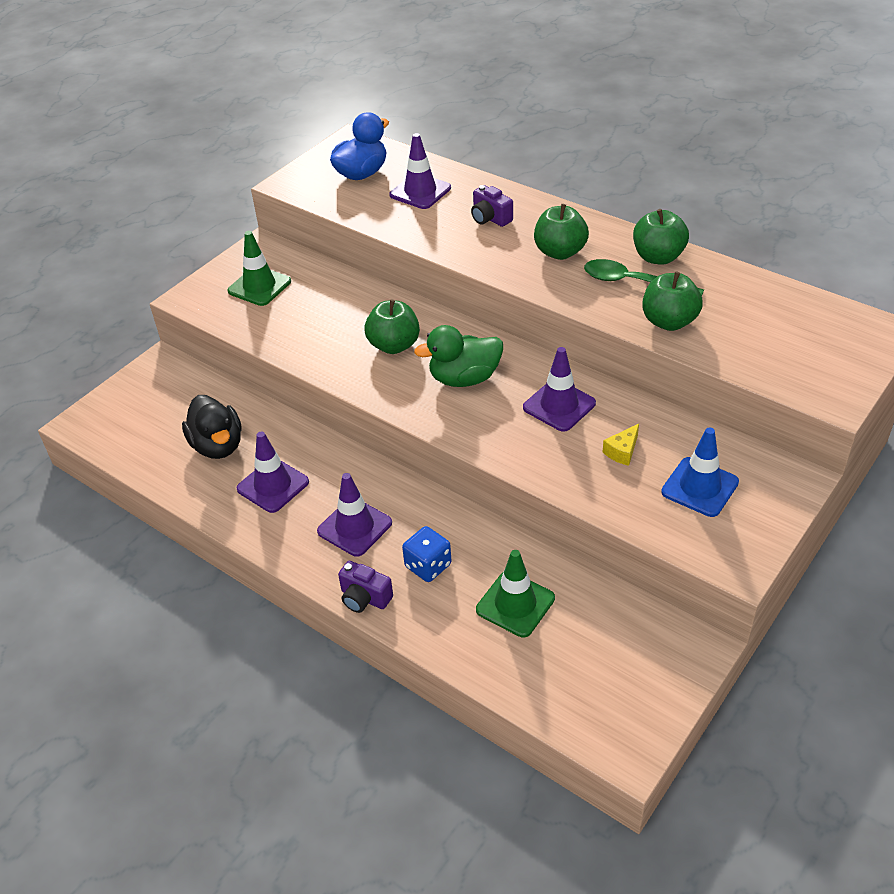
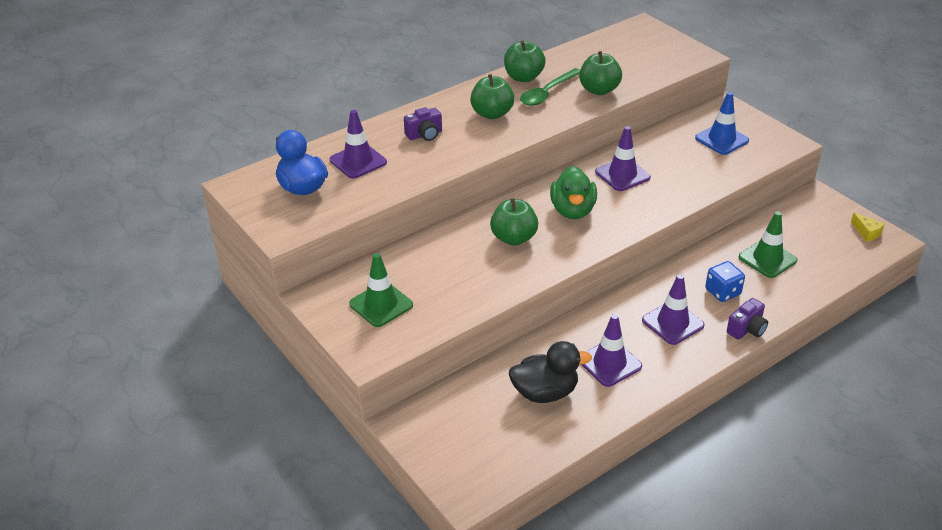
camera: 75 degrees left, 5 degrees down
(622, 451) = (679, 160): yellow cheese -> yellow cheese (866, 232)

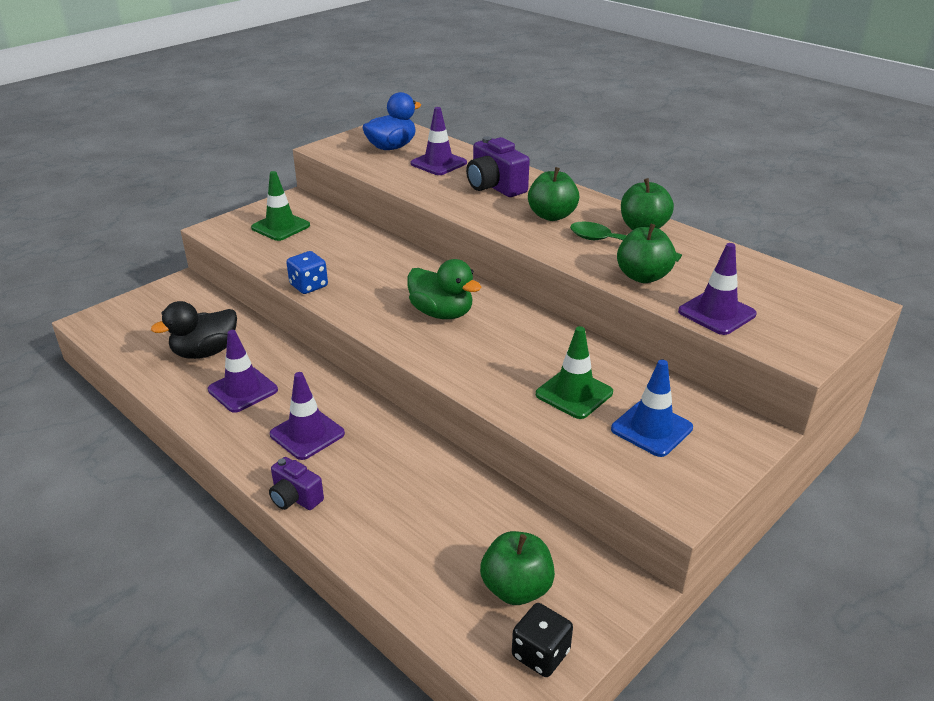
camera: 80 degrees right, 5 degrees down
(424, 135) = (495, 187): purple camera -> purple camera, size x1.62
(513, 238) = (385, 281): green apple -> green apple (516, 588)
(545, 392) = (205, 352): black duck -> black duck turned 75 degrees clockwise
(572, 210) = (442, 313): green duck -> green duck turned 135 degrees counterclockwise
(622, 175) = (526, 344): purple traffic cone -> purple traffic cone (716, 313)
(722, 292) = (367, 476): blue dice -> blue dice (309, 286)
(767, 259) = (445, 523): green traffic cone -> green traffic cone (574, 393)
(866, 232) = (540, 654): yellow cheese -> black dice

